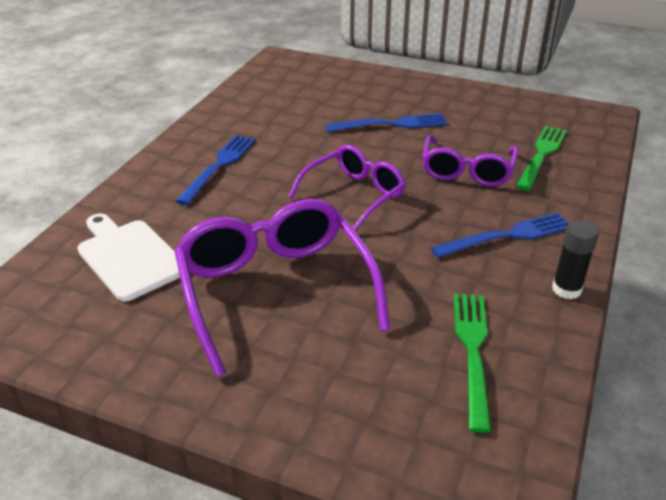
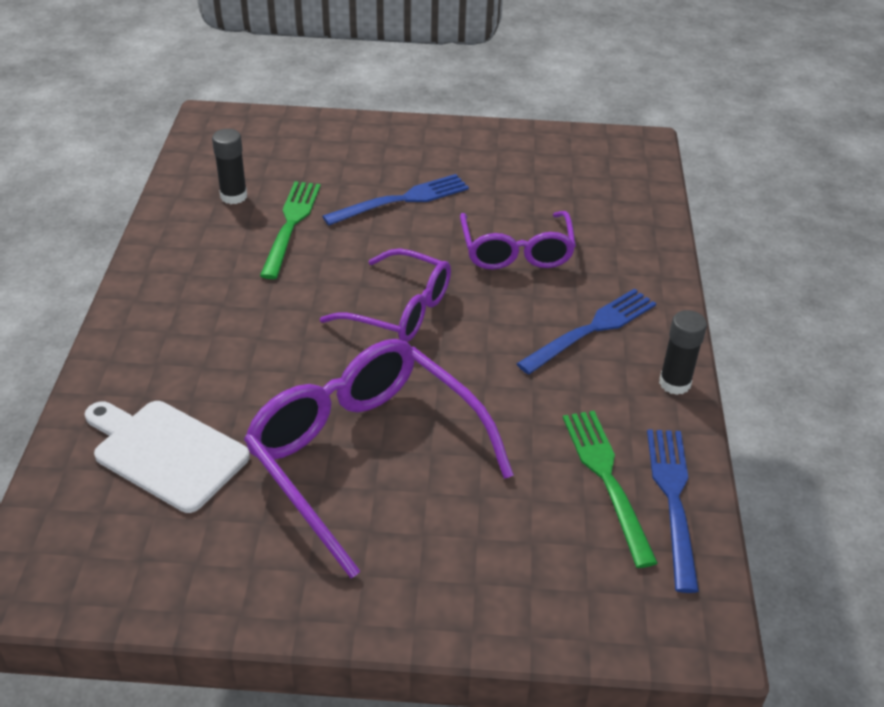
camera: 20 degrees left, 5 degrees up
(219, 166) = (214, 301): blue fork -> blue fork (672, 499)
(268, 104) = (233, 196): none -> black glue stick
(354, 195) = (400, 310): purple glasses -> purple glasses turned 90 degrees clockwise
(541, 155) = (590, 213): green fork -> green fork (291, 224)

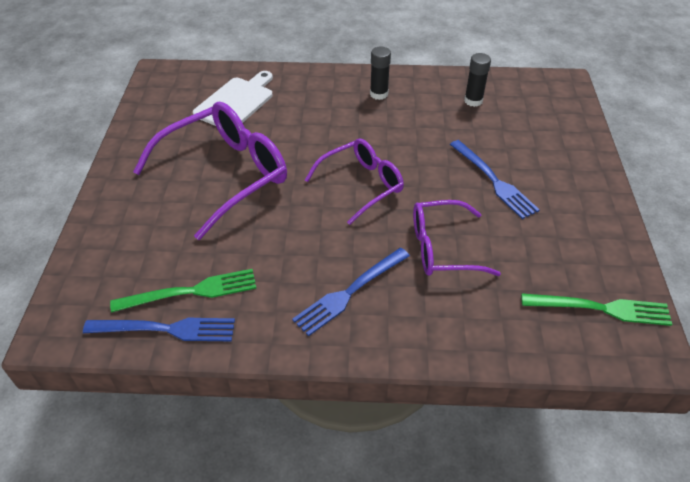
camera: 90 degrees right, 5 degrees up
(291, 224) = (448, 128): green fork -> green fork (601, 308)
(400, 310) = (362, 185): purple glasses -> purple glasses turned 150 degrees counterclockwise
(592, 329) = (349, 293): blue fork -> blue fork turned 90 degrees clockwise
(674, 383) = (286, 343): black glue stick -> black glue stick (379, 94)

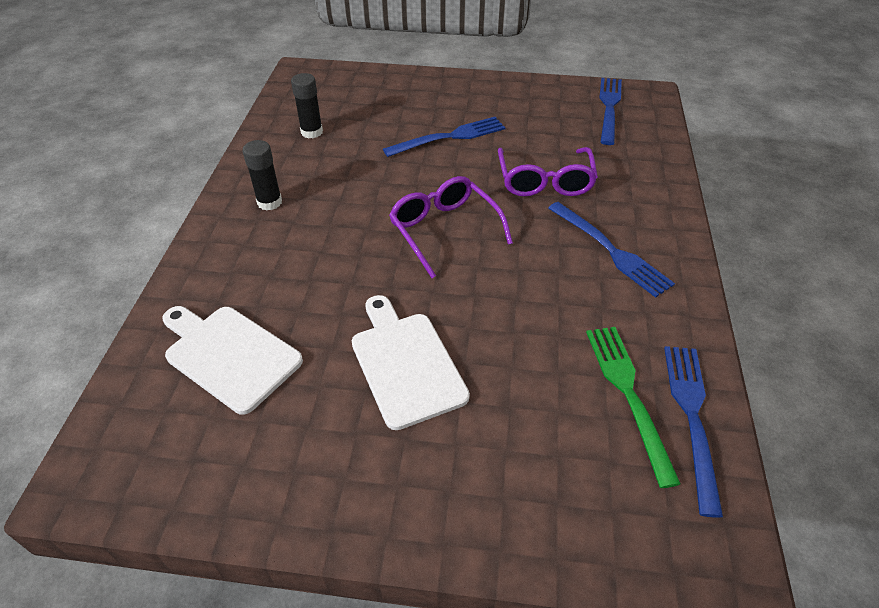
camera: 85 degrees left, 0 degrees up
(225, 174) = (405, 364): purple glasses -> white cutting board
(601, 308) = (609, 107): green fork -> blue fork

